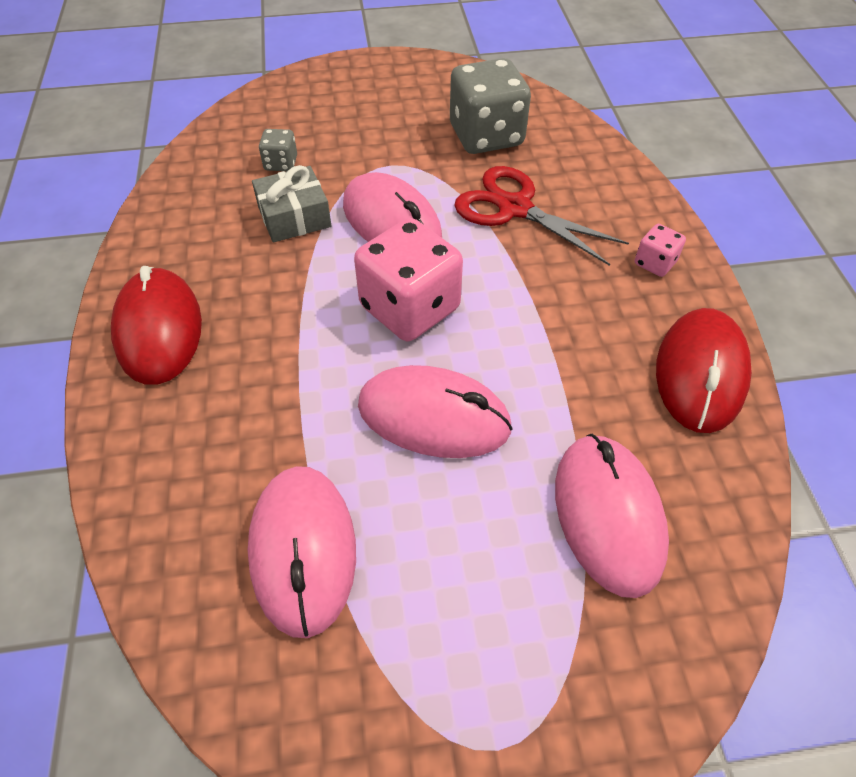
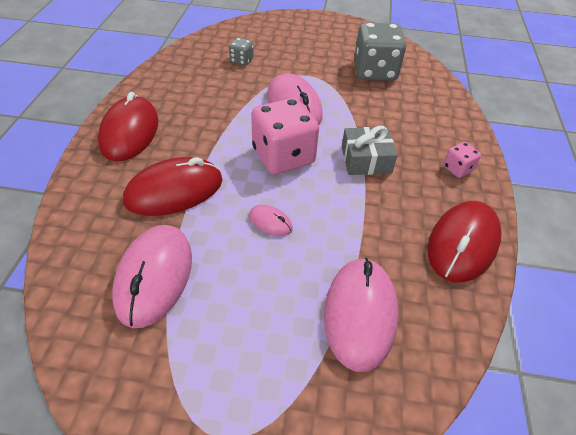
camera: 15 degrees right, 5 degrees down
(272, 407) = (174, 191): none -> red mouse
(294, 216) = (236, 90): grey gift -> grey gift (366, 160)
(434, 416) = (270, 222): pink mouse -> pink mouse, size x0.47
(514, 208) = (375, 115): red scissors -> none

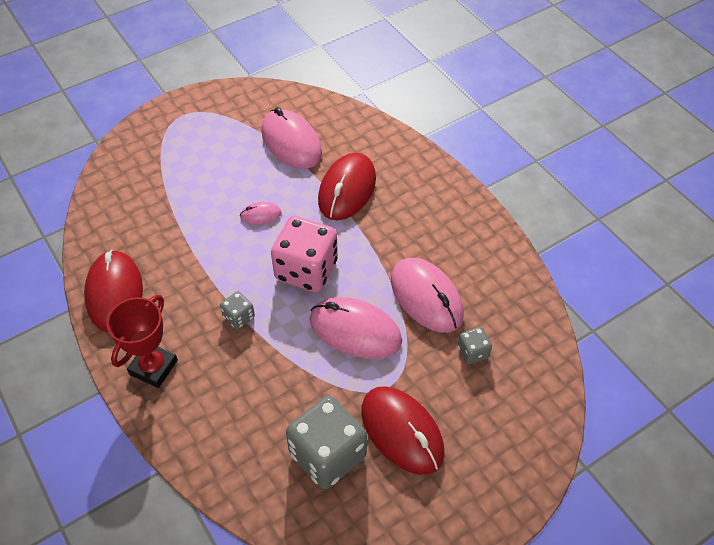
camera: 140 degrees right, 5 degrees up
(130, 132) = (441, 204): red mouse -> red mouse (402, 431)
(360, 314) = (156, 202): pink mouse -> pink mouse (426, 297)
(366, 160) = (239, 317): grey gift -> grey dice
(457, 169) = (153, 367): pink dice -> red trophy

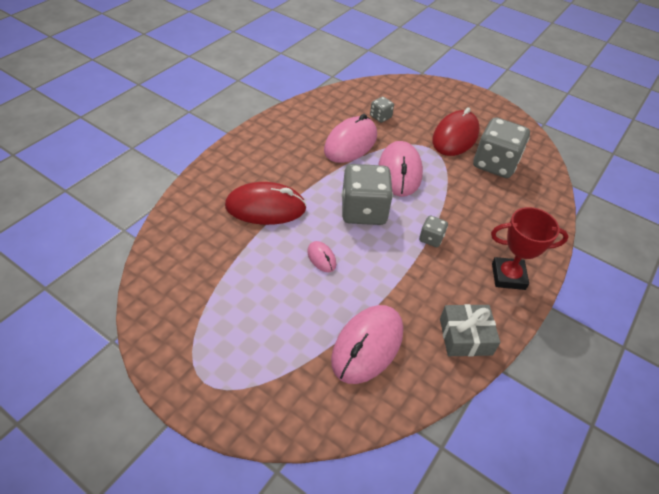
camera: 115 degrees left, 5 degrees down
(114, 293) = (465, 336): red mouse -> grey gift
(291, 142) = (219, 263): pink mouse -> pink mouse (367, 345)
(306, 270) = (363, 211): pink dice -> grey dice

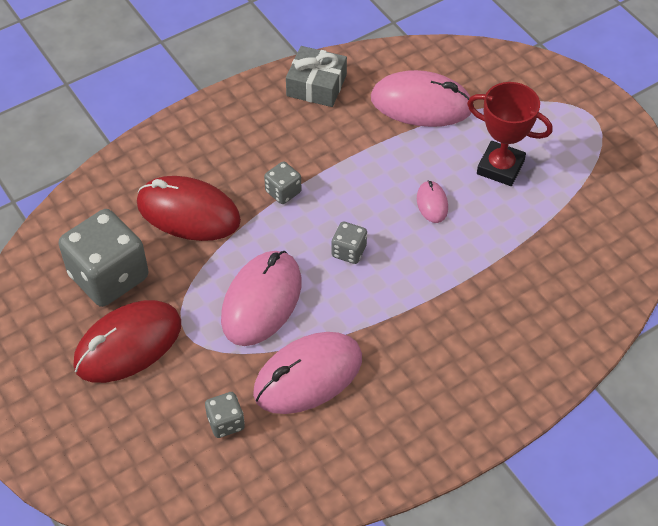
camera: 155 degrees left, 5 degrees up
(265, 207) = (480, 291): red mouse -> red mouse (188, 212)
(363, 211) = (349, 251): grey dice -> grey dice, size x0.47
(367, 345) = (421, 104): pink mouse -> pink mouse turned 45 degrees clockwise
(508, 276) = (223, 126): red trophy -> red trophy (500, 167)

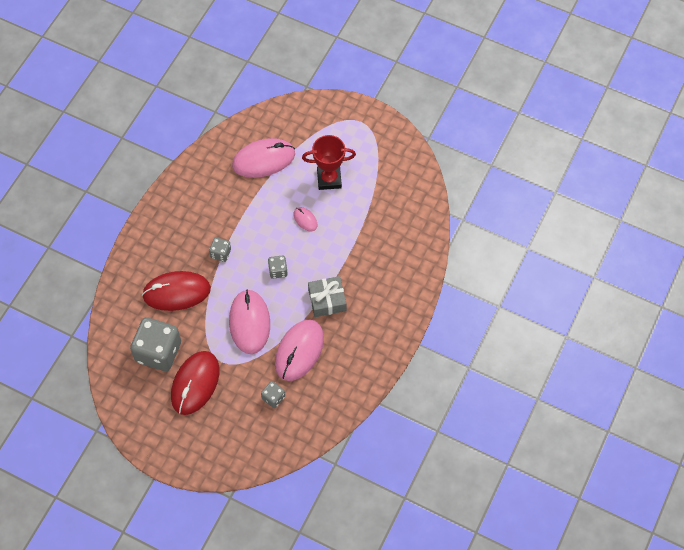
camera: 30 degrees left, 10 degrees up
(316, 85) = (197, 177): grey gift -> grey gift (327, 300)

